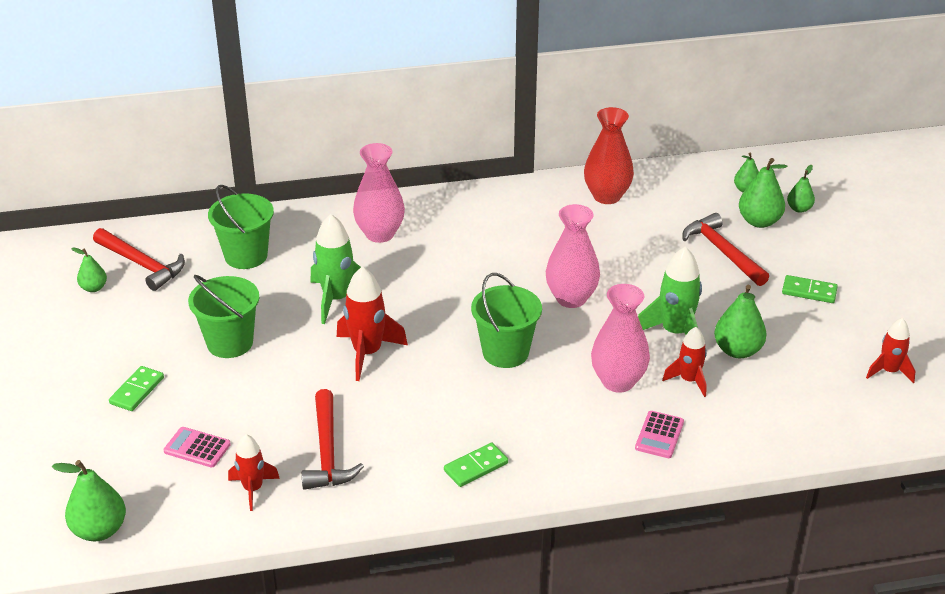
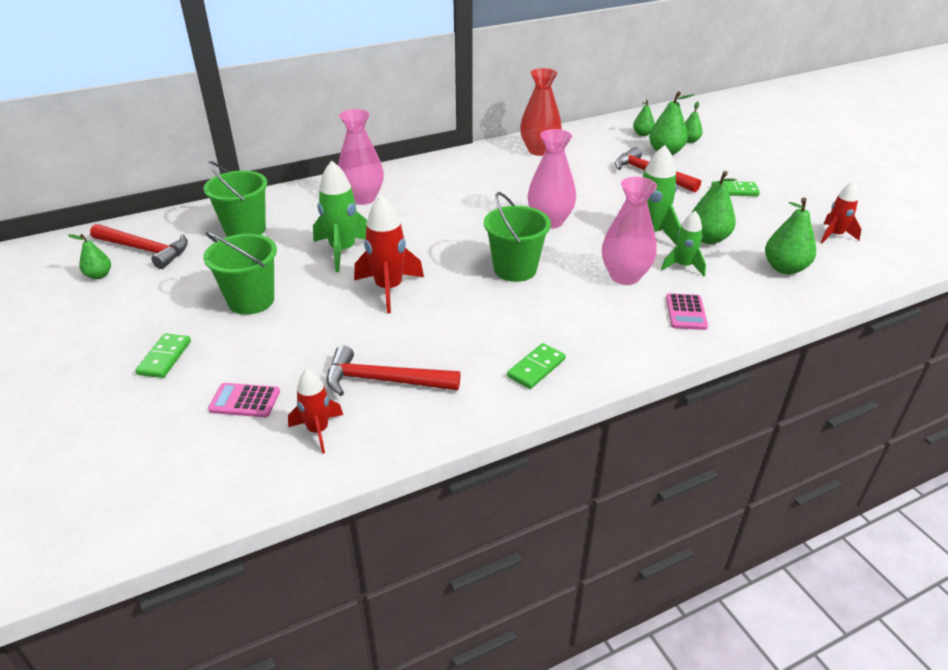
camera: 15 degrees left, 0 degrees up
(99, 530) = (152, 509): green pear -> green pear (784, 268)
(327, 452) = (383, 380): red hammer -> red hammer turned 120 degrees clockwise
(689, 380) = (683, 266): red rocket -> green rocket

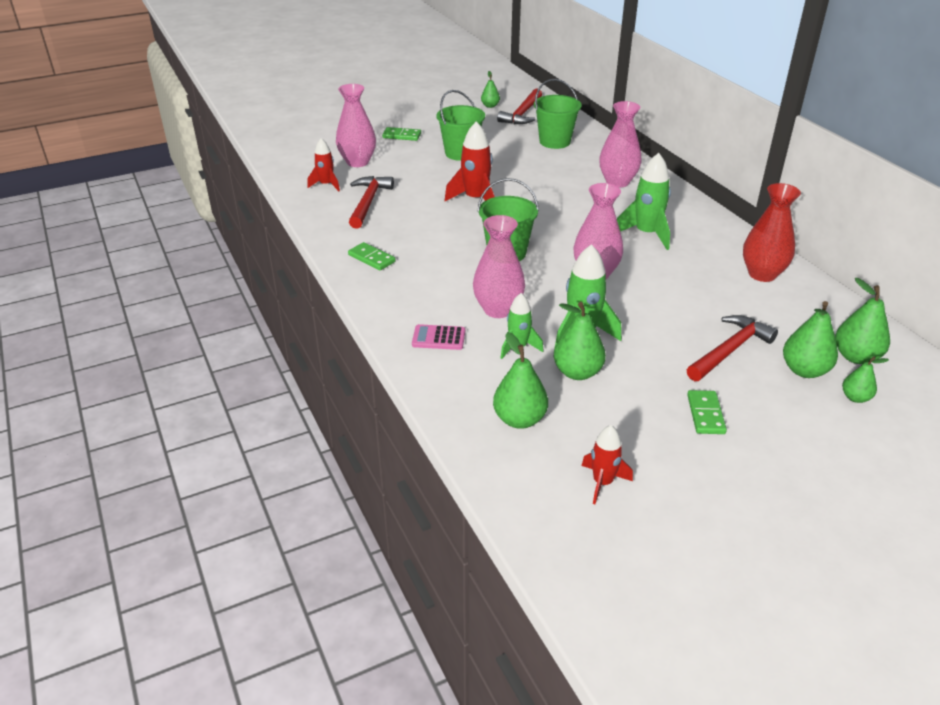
camera: 90 degrees right, 0 degrees up
(245, 401) = (357, 162): pink calculator -> pink vase
(343, 251) = (528, 179): green rocket -> green rocket (646, 234)
(642, 134) = (855, 357): green pear -> green pear, size x1.67

